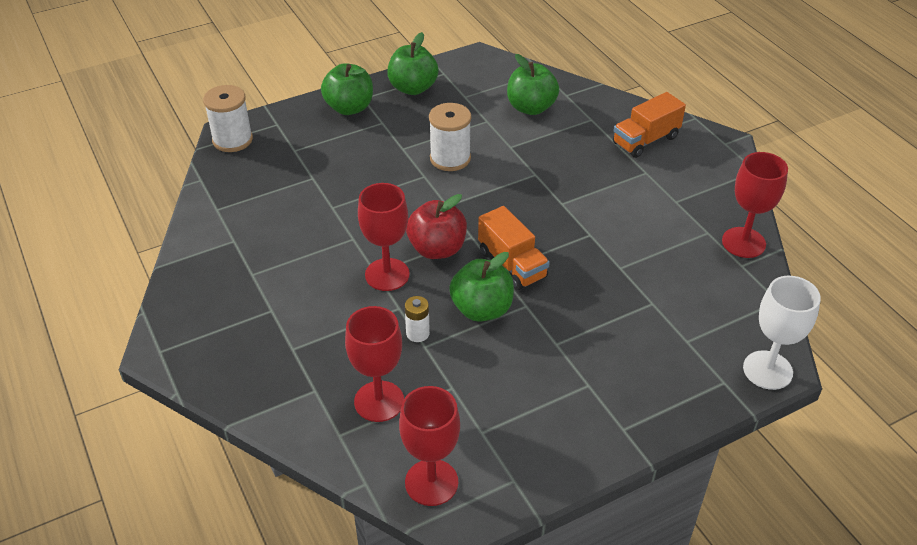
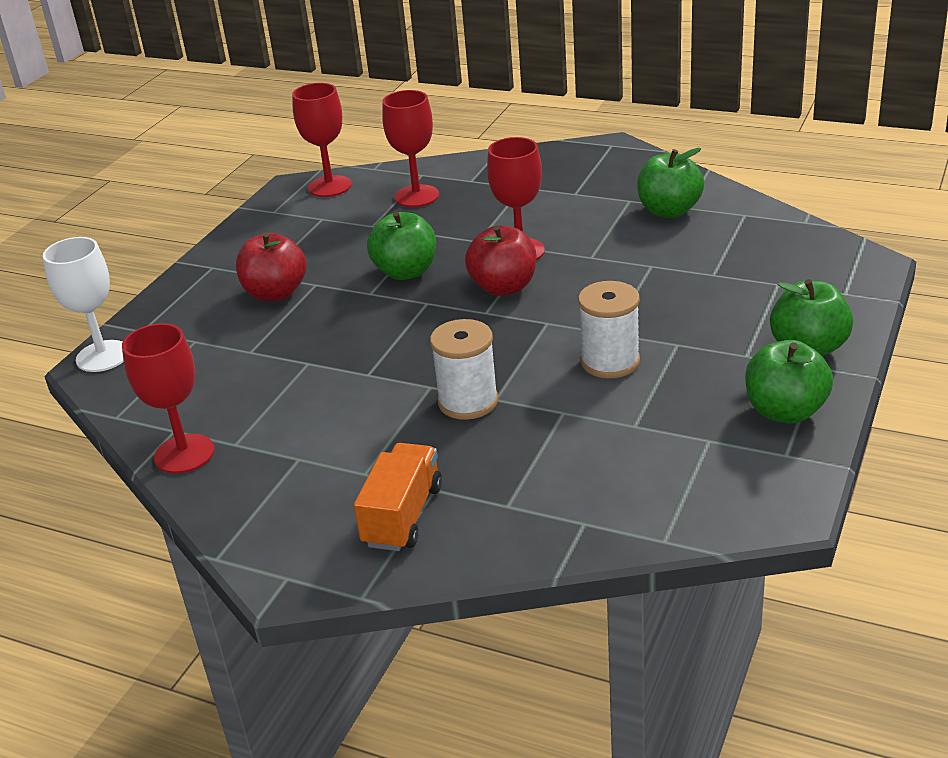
camera: 145 degrees right, 10 degrees down
(232, 140) = (850, 258): white spool -> white spool (468, 402)
(417, 333) = (439, 235): white battery -> none
(512, 264) = (418, 312): orange truck -> none
(531, 108) = (604, 474): green apple -> green apple (669, 211)
(593, 353) = (275, 293): none -> red apple

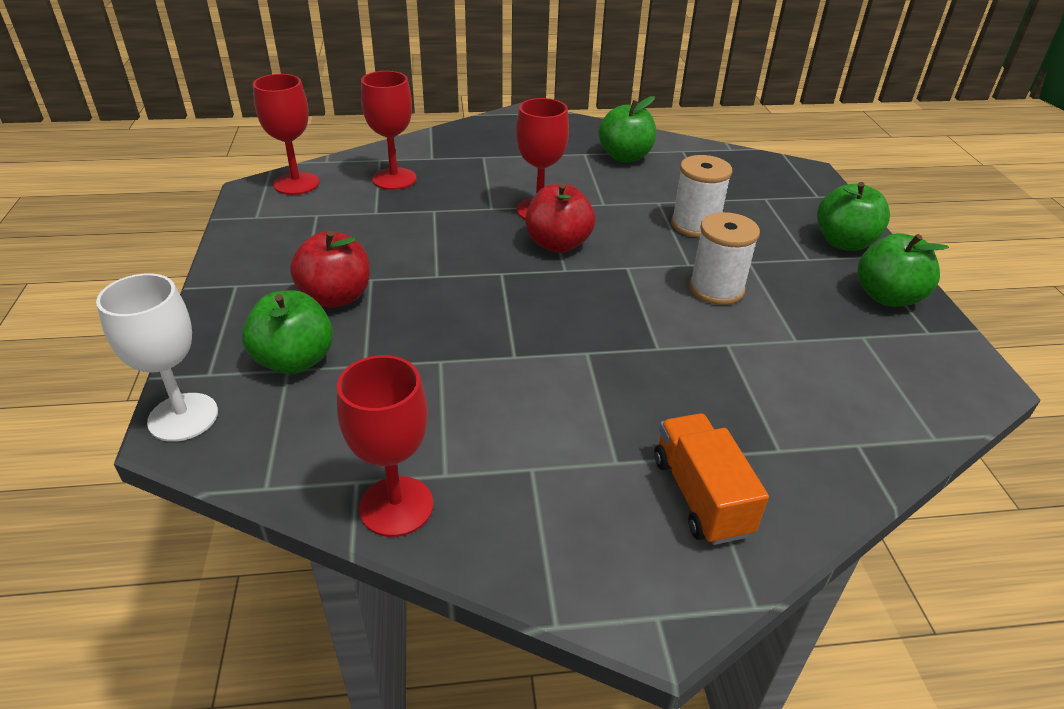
camera: 35 degrees left, 5 degrees up
(406, 272) = (453, 248): green apple -> green apple (295, 360)
(468, 402) = (637, 357): white spool -> white spool (695, 225)

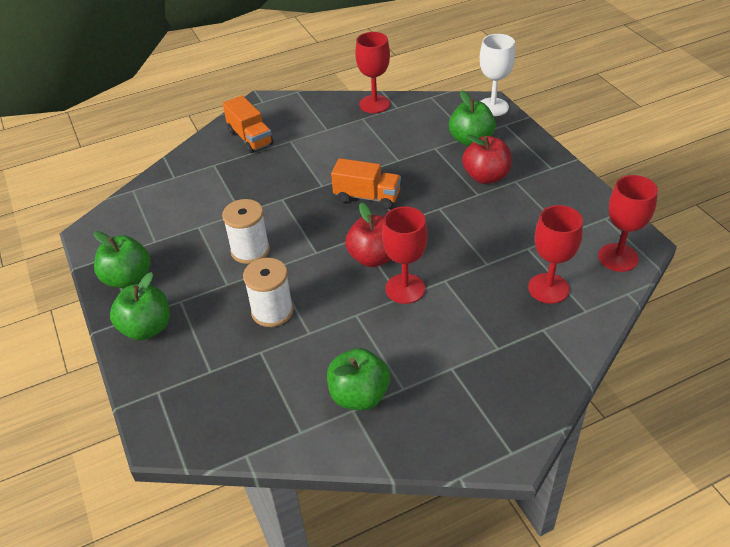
camera: 165 degrees right, 5 degrees up
(526, 315) = (367, 197): none -> orange truck

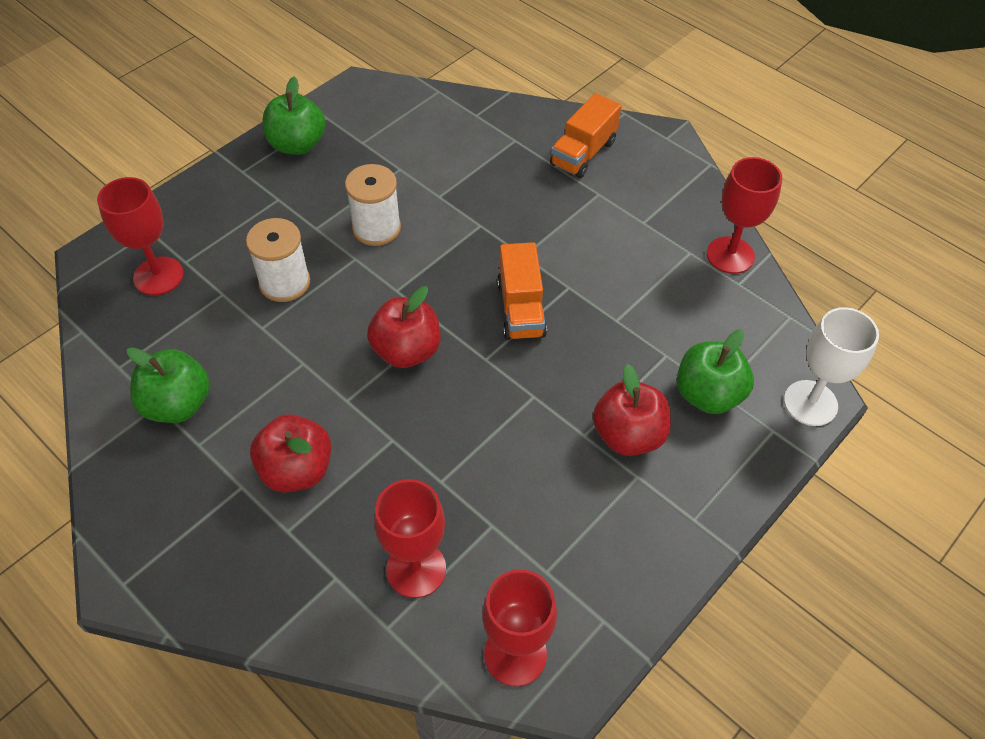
camera: 65 degrees right, 10 degrees up
(147, 328) = (231, 188): green apple -> none
(405, 289) = (361, 400): red goblet -> red goblet (158, 276)
(450, 334) = (297, 470): none -> red apple

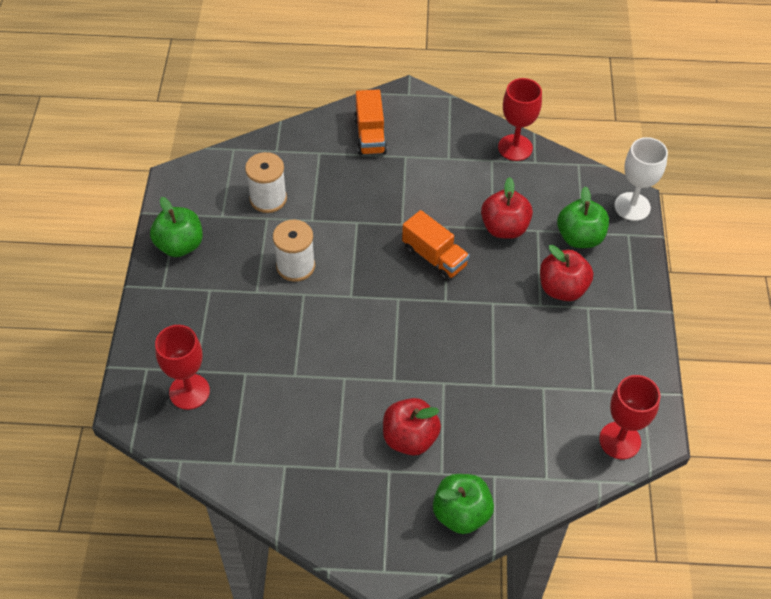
camera: 40 degrees left, 0 degrees up
(178, 404) = (297, 456): green apple -> green apple (461, 513)
(284, 283) = (277, 339): white spool -> white spool (268, 199)
(406, 350) = (396, 327): red apple -> red apple (504, 228)
(416, 569) = (529, 439): red goblet -> none

